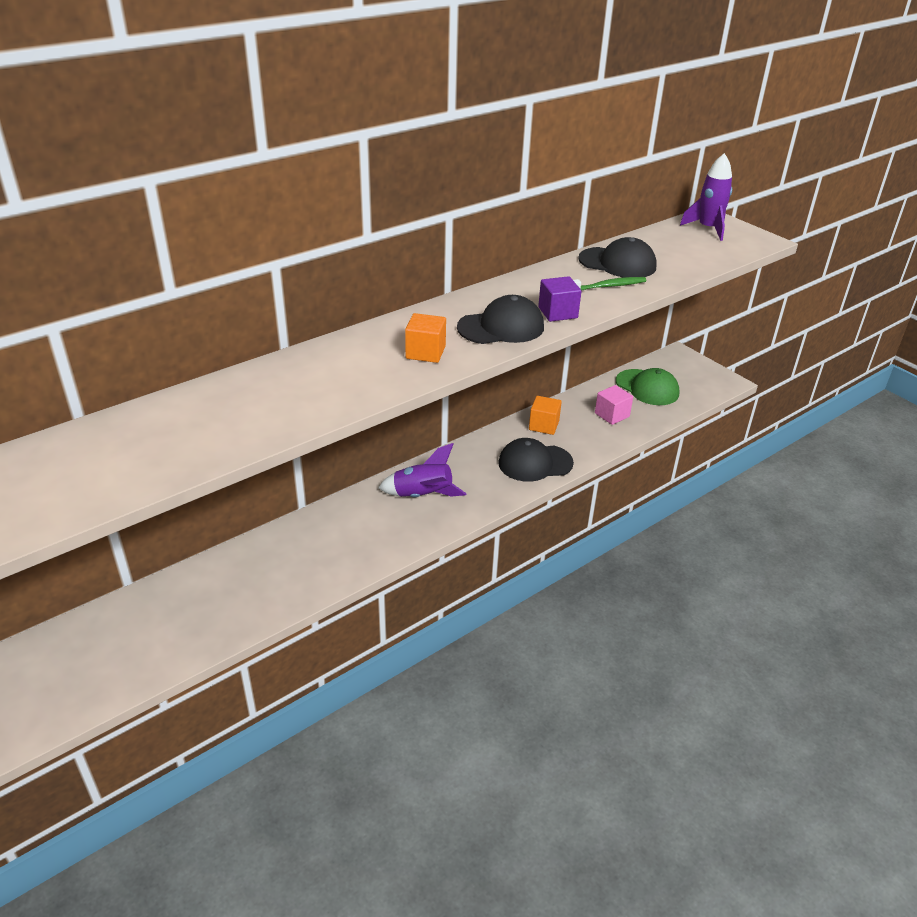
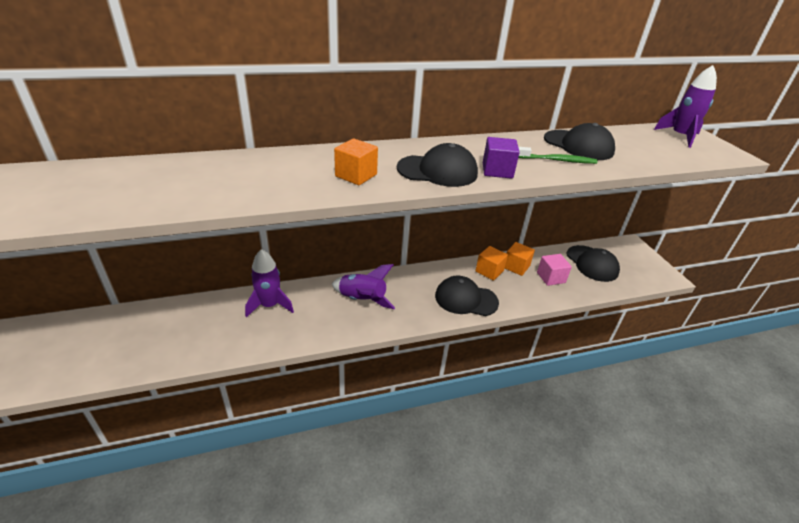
camera: 20 degrees right, 0 degrees up
(321, 531) = (269, 305): none -> purple rocket
(570, 412) = (516, 267): none -> orange cube
(647, 387) = (592, 263): green cap -> black cap

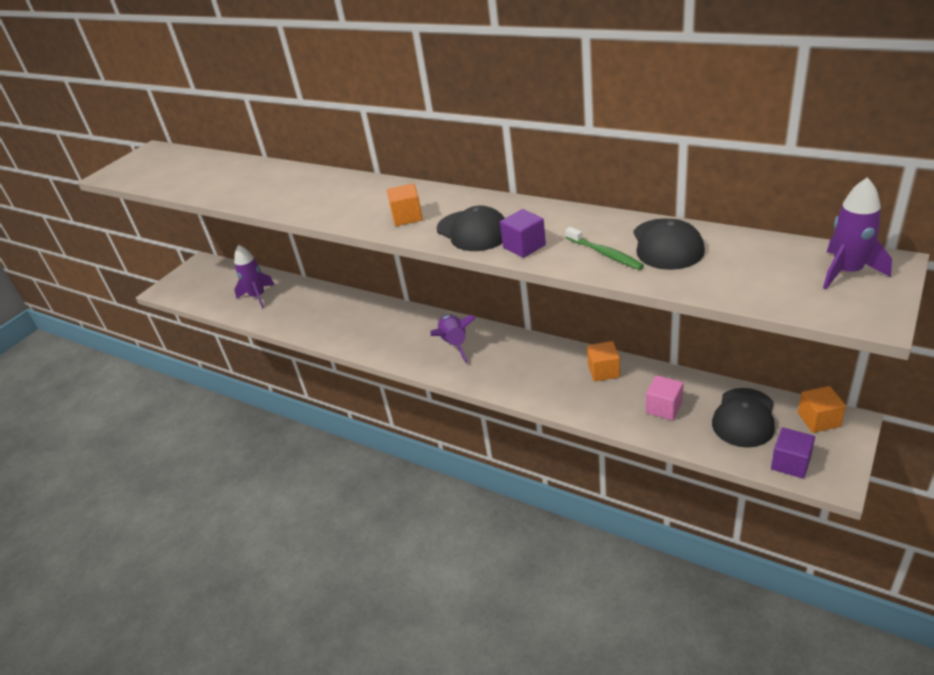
camera: 55 degrees right, 0 degrees up
(269, 305) = (386, 318): purple rocket -> purple rocket (258, 296)
(466, 299) = (541, 385): black cap -> none
(516, 267) = (640, 380): orange cube -> orange cube (818, 420)
(642, 277) = (790, 463): none -> purple cube

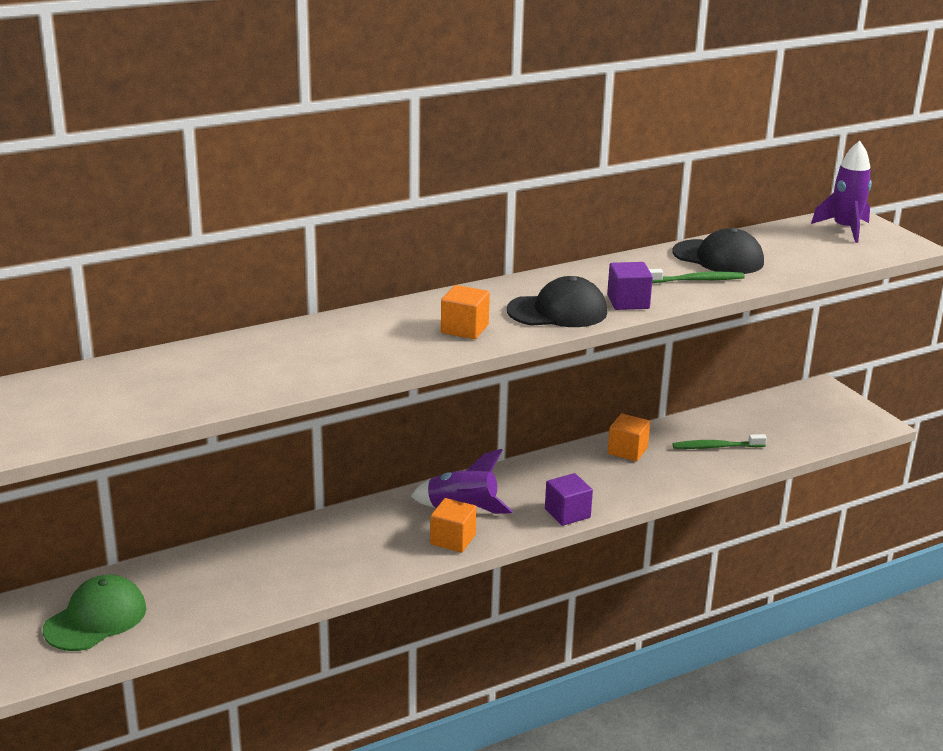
camera: 65 degrees left, 10 degrees down
(258, 296) = (96, 619): purple rocket -> green cap
(664, 408) = (716, 447): pink cube -> green toothbrush
(744, 418) = (770, 421): black cap -> none
(790, 463) = (842, 429): purple cube -> purple cube (567, 513)
(818, 420) = (806, 396): orange cube -> orange cube (453, 539)

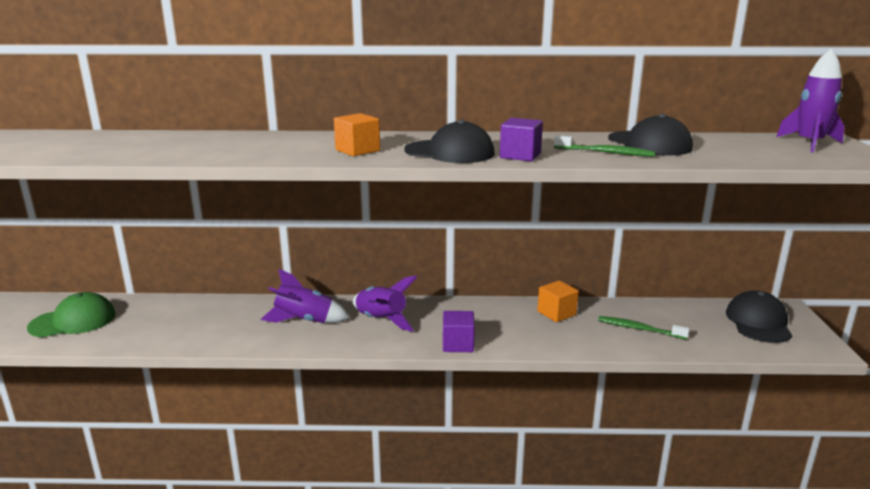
camera: 30 degrees right, 5 degrees down
(380, 535) = (305, 321): none -> purple rocket
(453, 539) = (350, 338): orange cube -> none
(809, 410) = (758, 322): none -> black cap

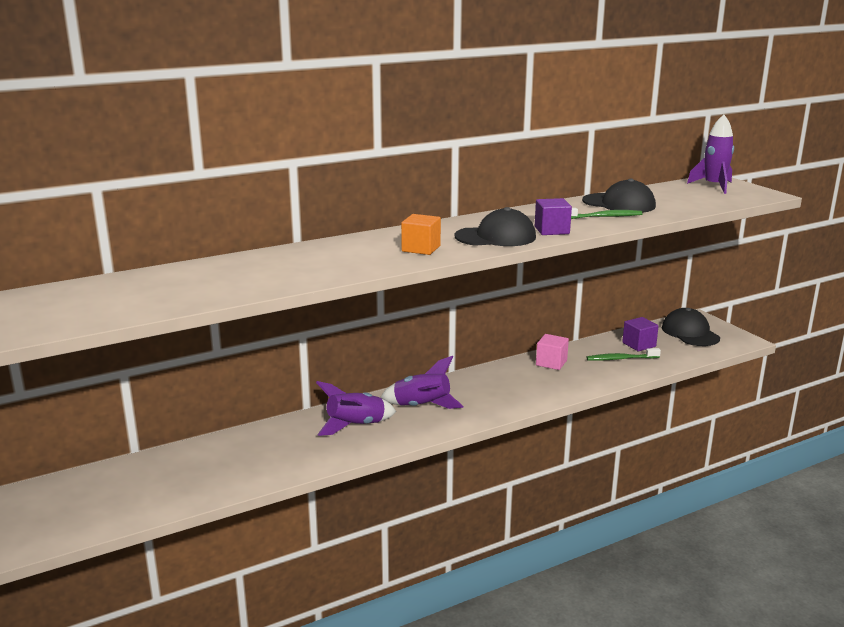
camera: 30 degrees left, 0 degrees up
(73, 321) = (116, 494): green cap -> none
(458, 344) = (507, 407): purple cube -> purple cube (639, 345)
(556, 313) = (551, 363): orange cube -> pink cube

